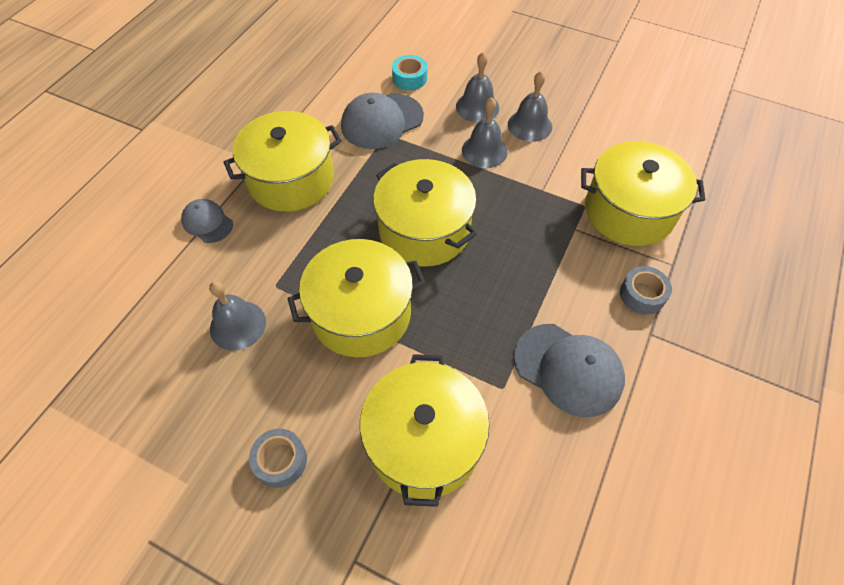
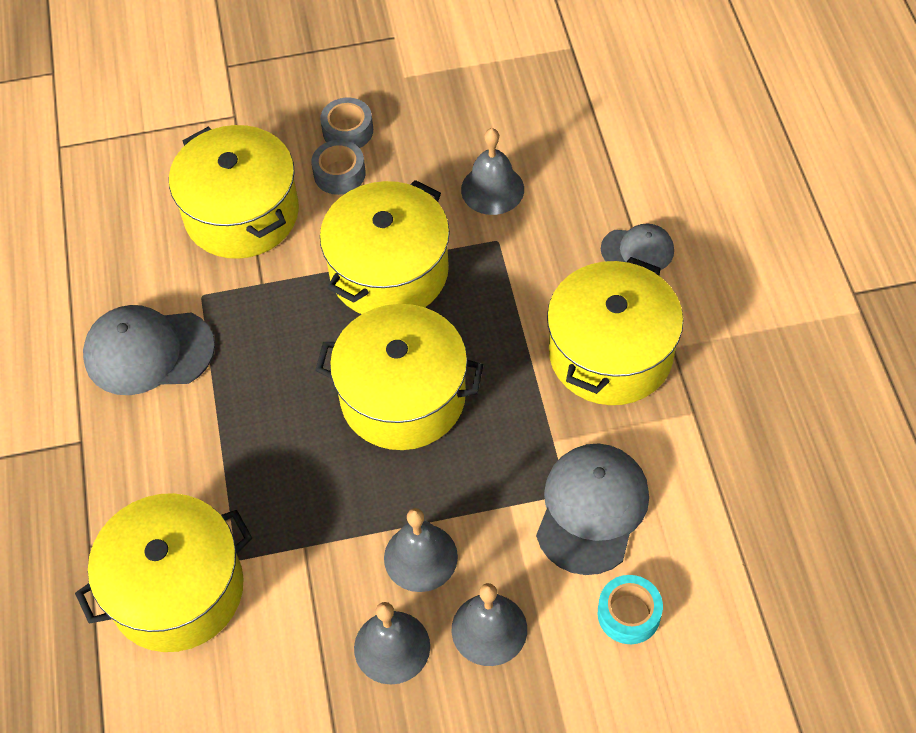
camera: 145 degrees right, 0 degrees up
(642, 295) = (109, 482): grey tape -> grey tape (339, 174)

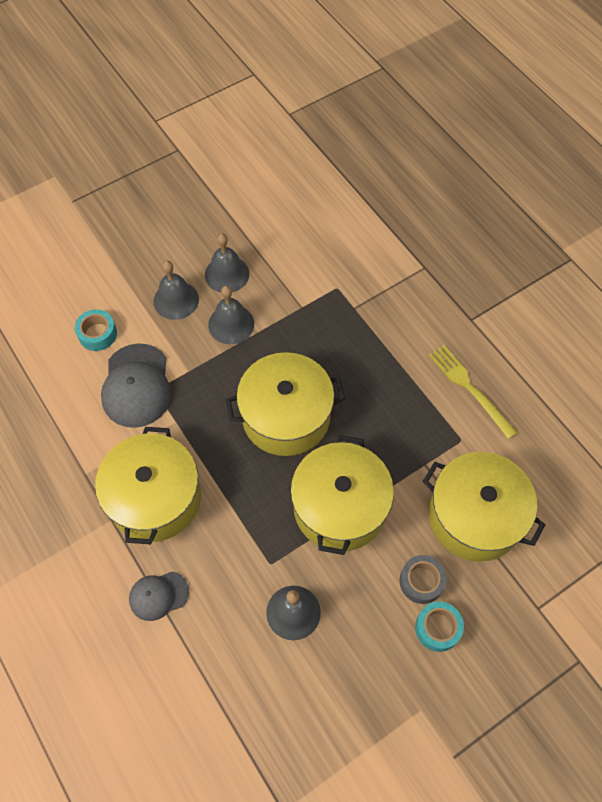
camera: 155 degrees right, 5 degrees up
(148, 352) = (469, 388): grey cap -> yellow fork
(177, 589) = (361, 262): yellow pot -> none
(348, 131) = (437, 628): grey tape -> turquoise tape

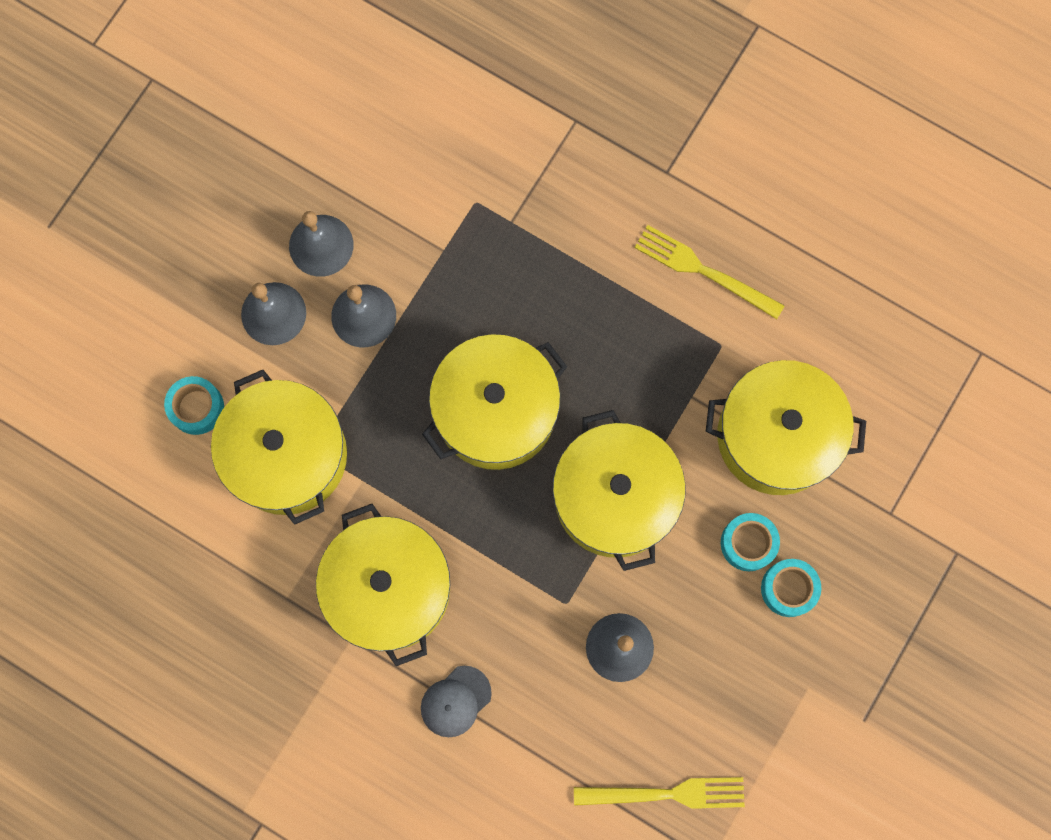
camera: 25 degrees left, 15 degrees up
(136, 386) = (287, 455): grey cap -> yellow pot
(275, 739) = (666, 794): none -> yellow fork
(421, 581) = (748, 543): grey tape -> turquoise tape

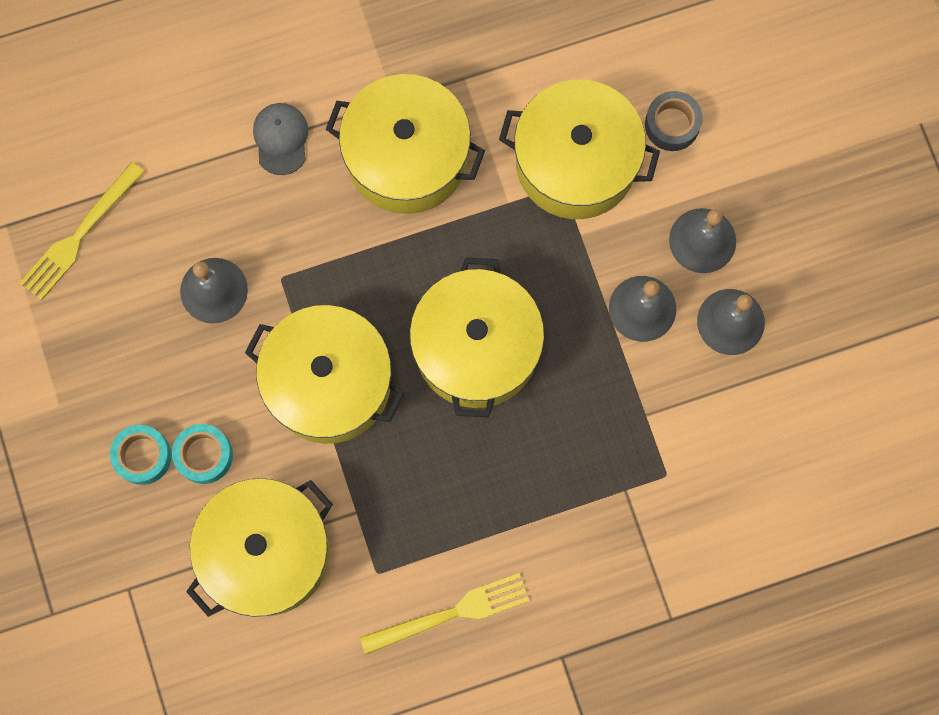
camera: 130 degrees right, 0 degrees up
(196, 407) = (672, 124): turquoise tape -> grey tape

